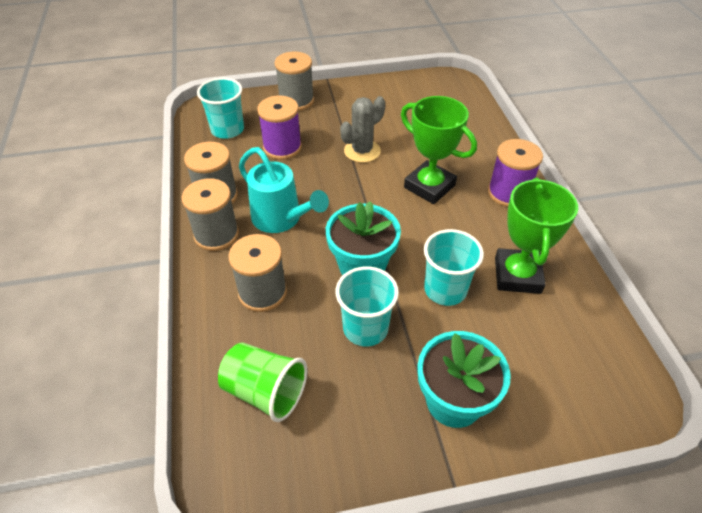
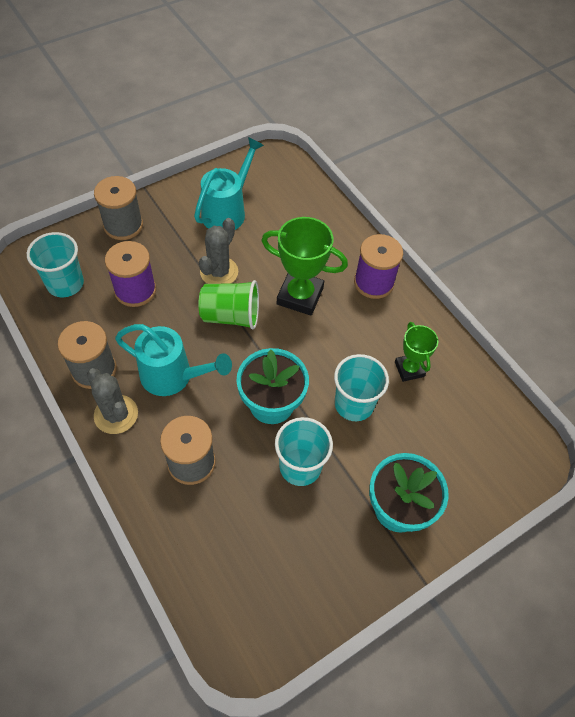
camera: 25 degrees left, 10 degrees up
(216, 234) = (116, 414): grey spool -> grey cactus
(265, 391) = (239, 558): green cup -> green cup (231, 316)
(391, 109) = (228, 211): none -> turquoise watering can
(517, 275) = (409, 369): green trophy -> green trophy, size x0.60

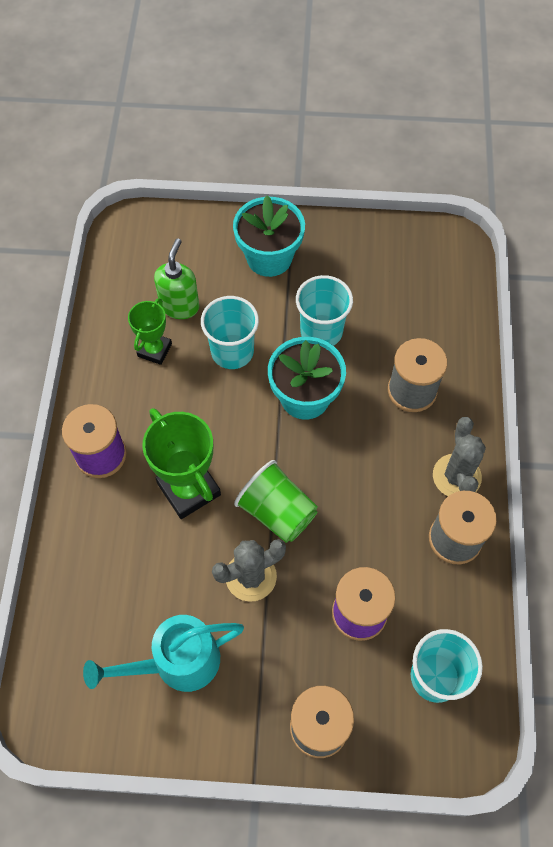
camera: 140 degrees left, 5 degrees up
(173, 377) = (379, 480): turquoise watering can -> none
(425, 414) = (180, 306): none -> green soap dispenser

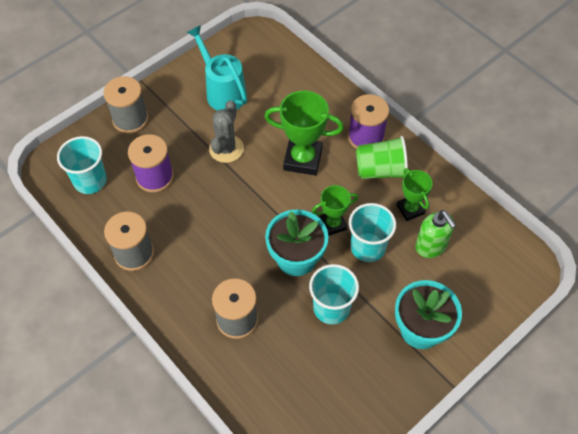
camera: 135 degrees right, 5 degrees down
(176, 662) = (222, 91): turquoise watering can -> turquoise watering can turned 60 degrees counterclockwise
(237, 398) = (333, 224): none -> green trophy
(277, 512) = (245, 187): green cup -> green cup (380, 170)
(456, 476) = (162, 289): grey cactus -> none

